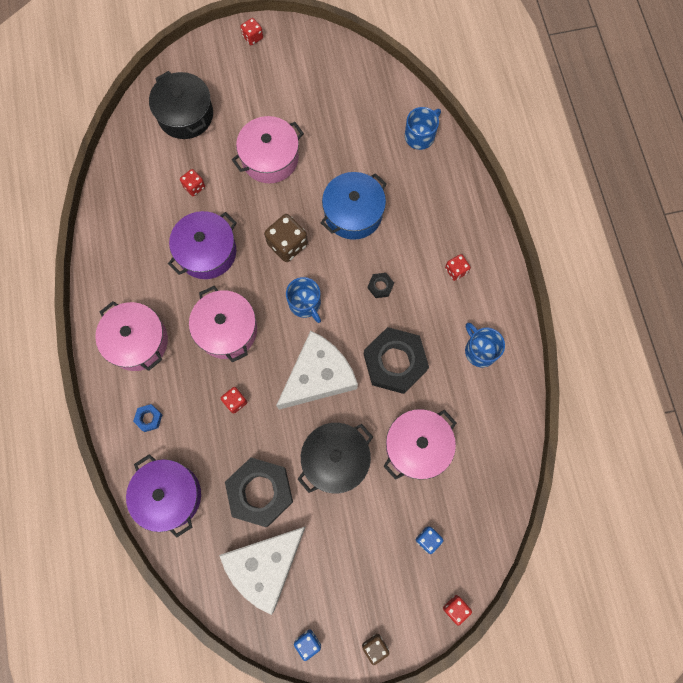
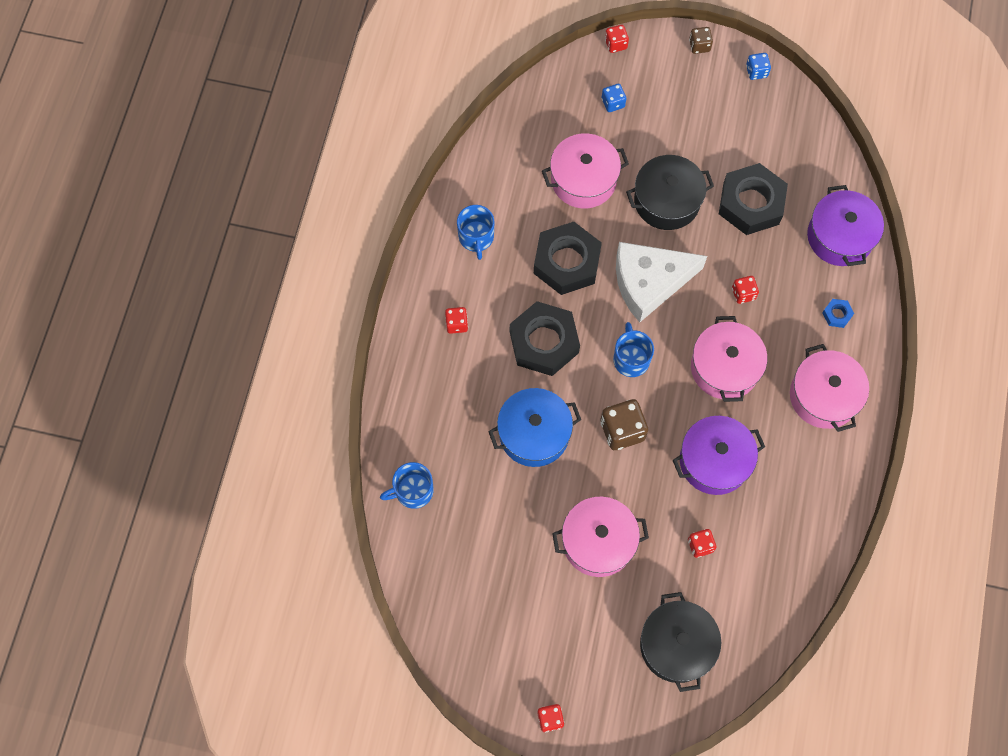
camera: 155 degrees left, 5 degrees down
(265, 565) = (770, 143): white cheese -> none
(380, 286) = (544, 342): black nut -> black nut, size x2.42

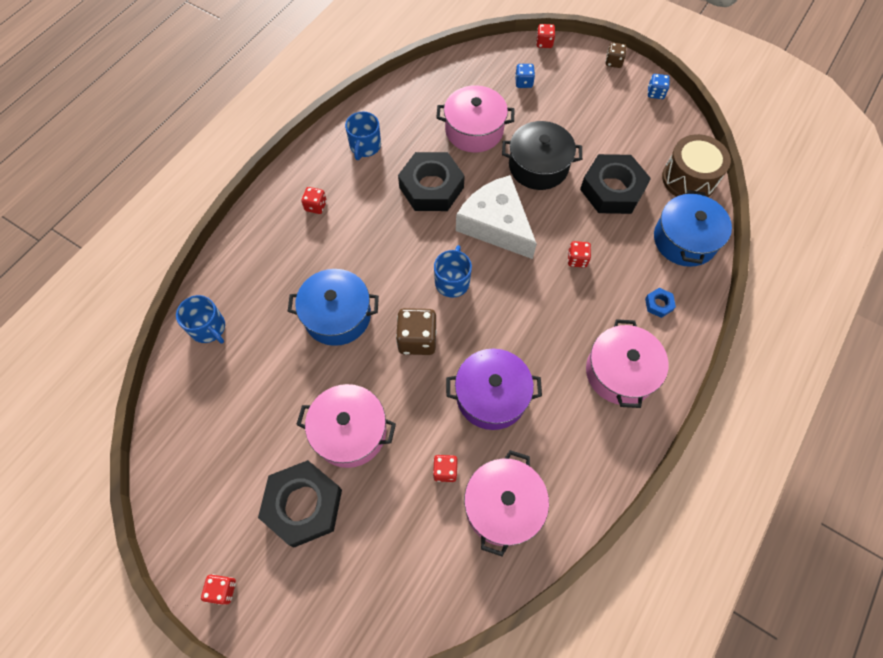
camera: 20 degrees right, 5 degrees down
(413, 491) = (208, 328): blue mug -> blue mug turned 135 degrees counterclockwise
(544, 342) = (382, 243): black nut -> black nut (303, 505)
(649, 282) = (496, 224): white cheese -> white cheese turned 45 degrees clockwise
(676, 645) = (380, 562): black pot -> none
(724, 367) = (535, 316): pink pot -> pink pot (503, 506)
(823, 165) = (689, 179): none -> brown drum
(840, 236) = (684, 240): purple pot -> blue pot

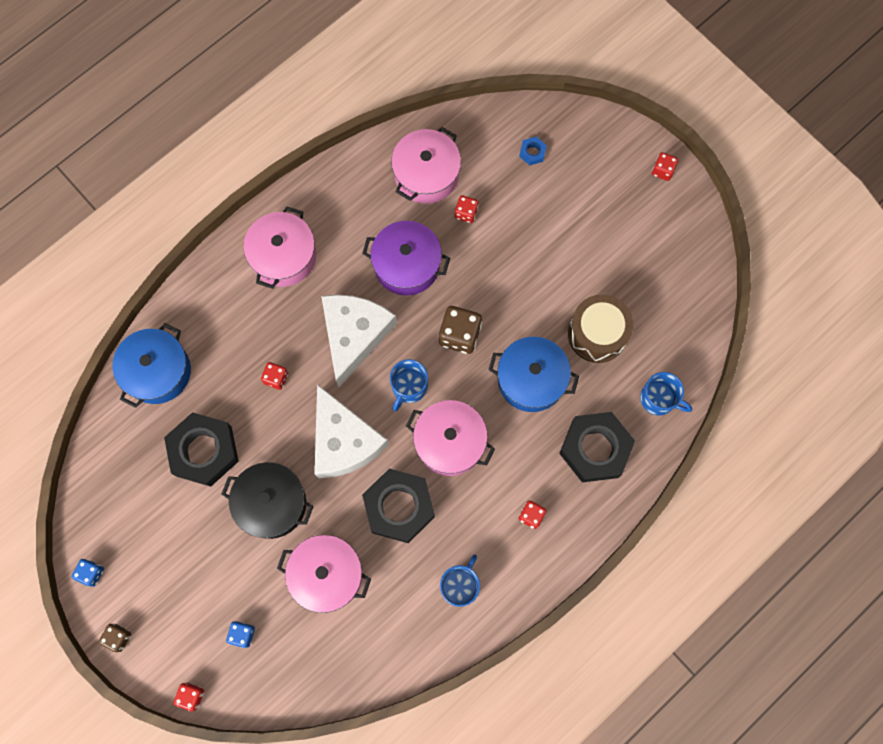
camera: 165 degrees left, 10 degrees up
(208, 328) = (659, 399): blue mug -> blue mug turned 150 degrees clockwise
(303, 505) = (590, 216): black nut -> black nut (595, 449)
(350, 432) = (540, 265): pink pot -> pink pot (450, 442)
(520, 314) = (354, 335): none -> white cheese
(658, 304) = (217, 310): blue nut -> blue nut (532, 152)
(689, 179) = (115, 443): brown drum -> brown drum (597, 334)

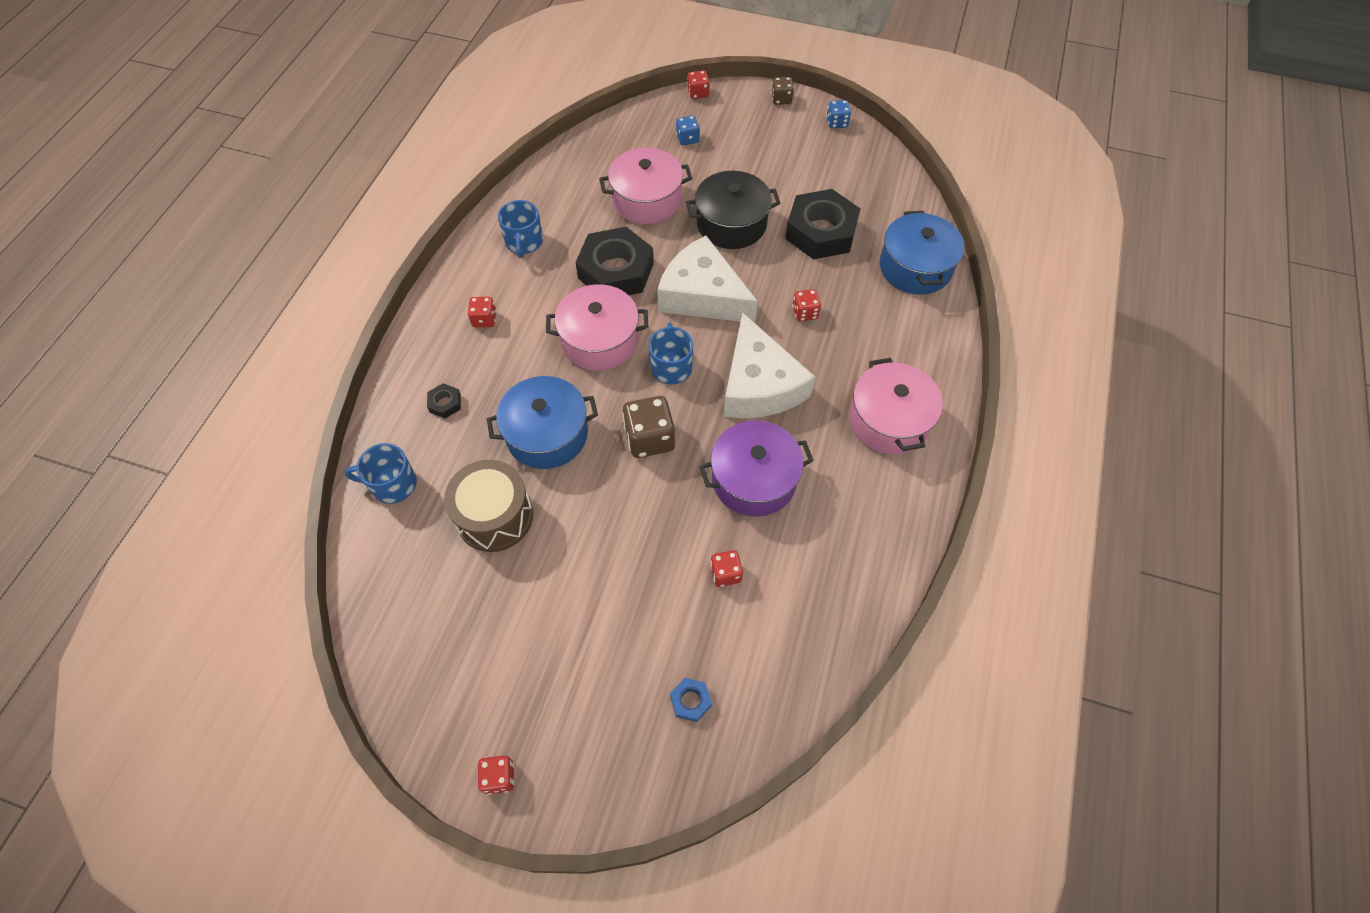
camera: 150 degrees right, 15 degrees down
(426, 174) = (803, 595): pink pot -> none
(595, 449) = (445, 403): black nut -> black nut, size x0.41

